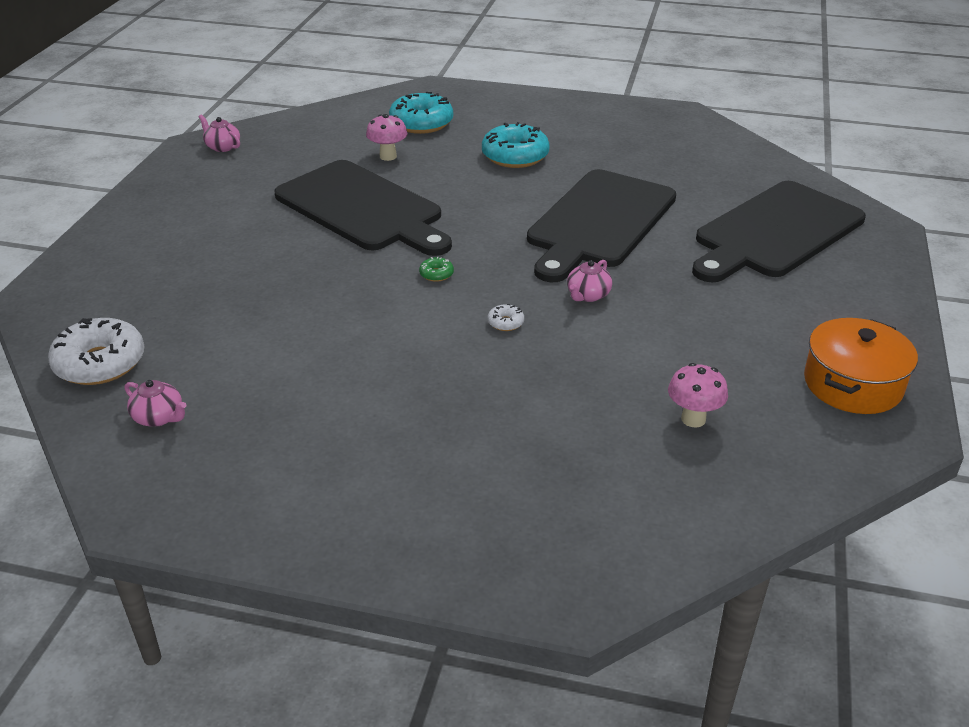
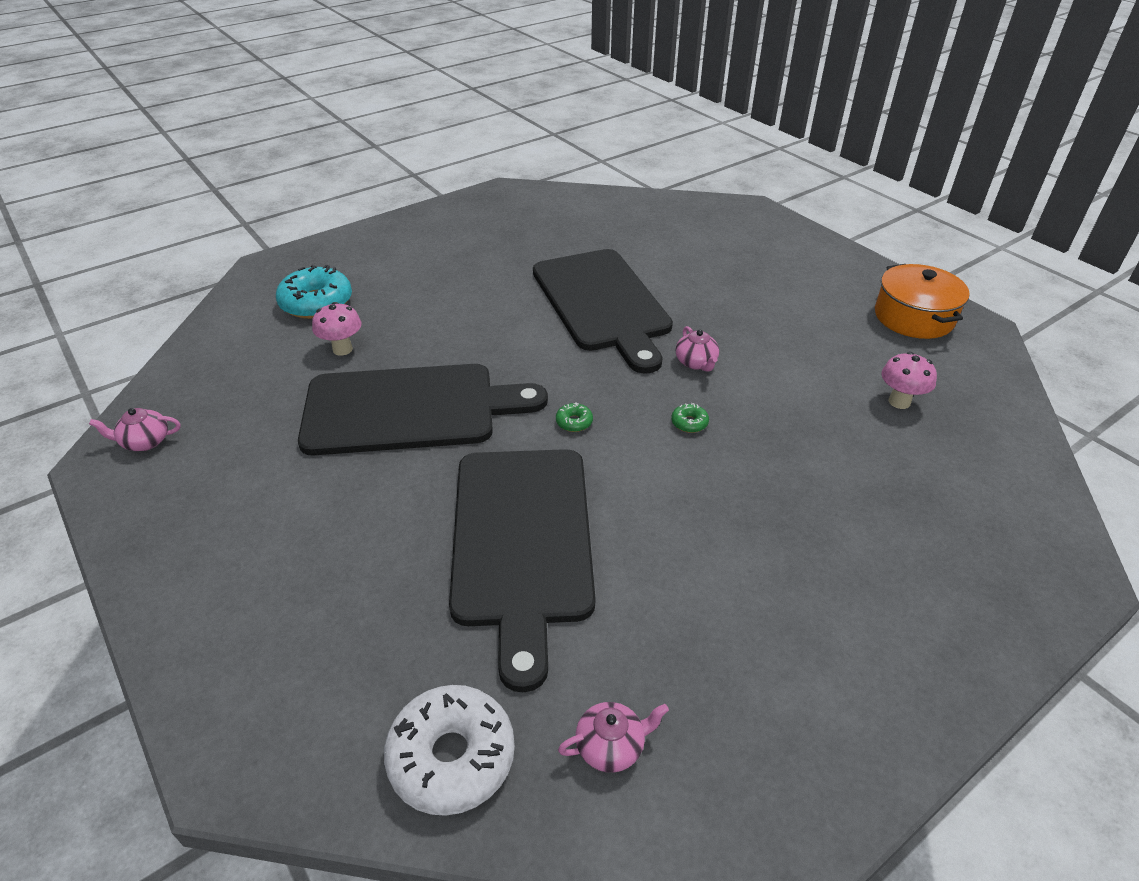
camera: 50 degrees left, 5 degrees up
(505, 323) = (689, 423): white donut -> green donut
(515, 156) = (449, 288): turquoise donut -> none
(775, 232) = (709, 245): black cutting board -> black cutting board (522, 542)

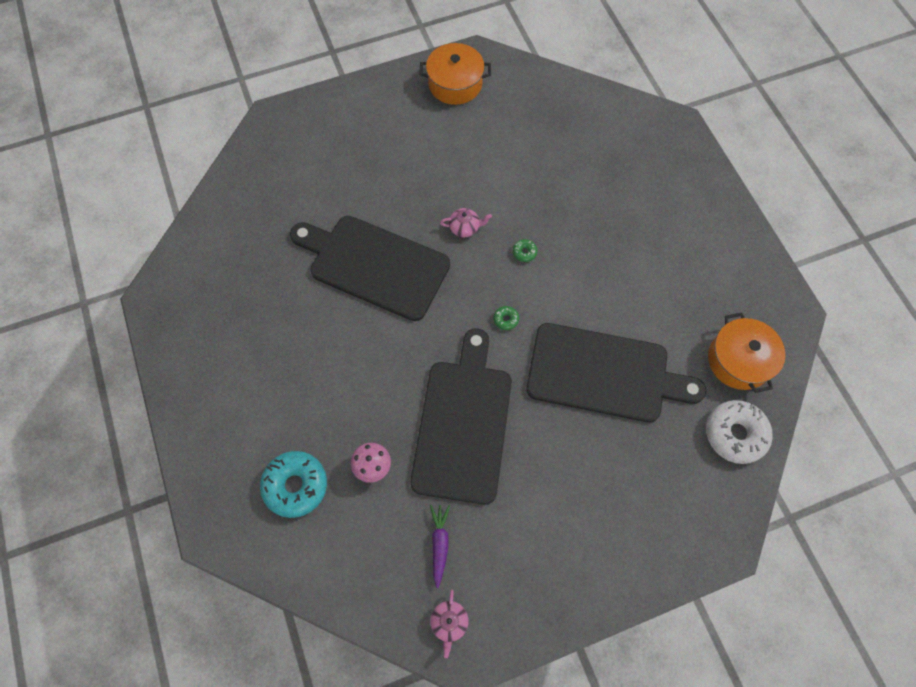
camera: 75 degrees left, 25 degrees up
(246, 416) = (439, 544): none -> purple carrot
(602, 304) = (374, 265): black cutting board -> black cutting board turned 150 degrees counterclockwise
(611, 746) = (739, 360): pink teapot -> orange pot
(899, 402) = (535, 133): pink mushroom -> none

